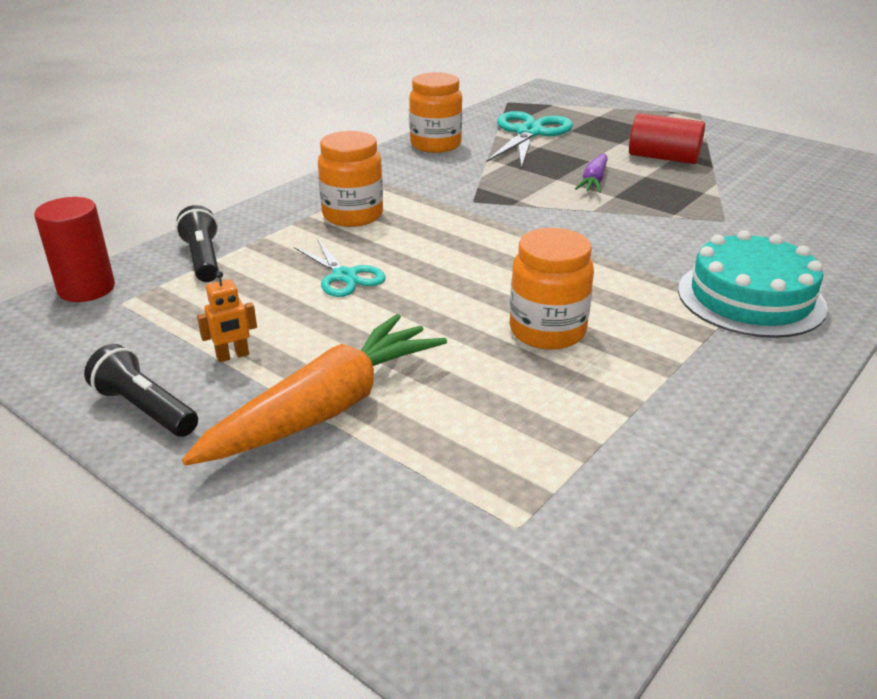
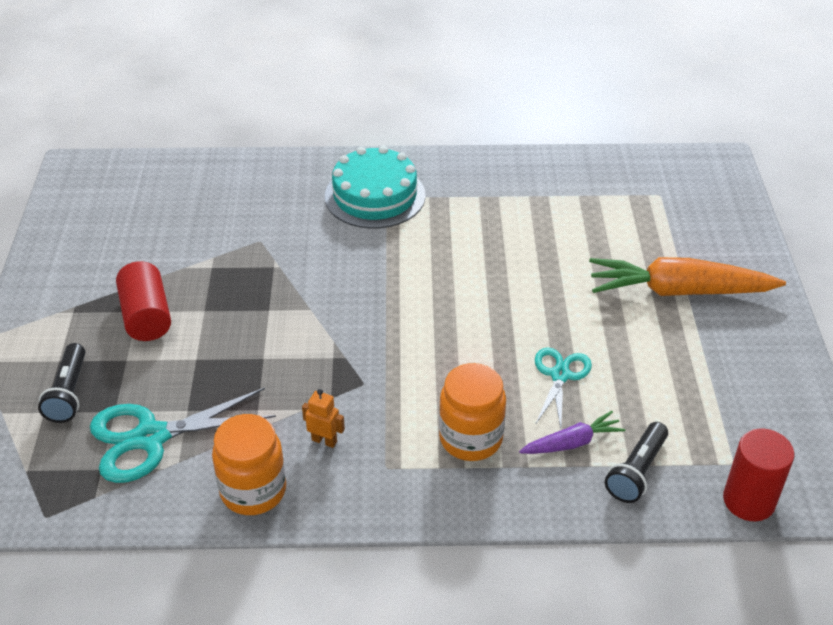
camera: 130 degrees left, 10 degrees up
(145, 409) = (774, 355): black flashlight -> black flashlight (69, 393)
(233, 356) = (696, 359): orange robot -> orange robot (324, 441)
(547, 331) = (508, 253): orange jar -> none
(594, 181) = (247, 334): purple carrot -> purple carrot (572, 443)

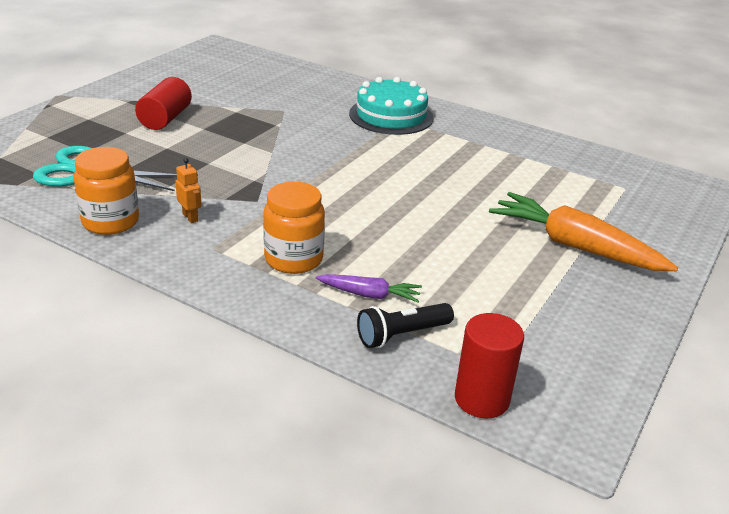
camera: 30 degrees right, 10 degrees down
(69, 393) = (72, 134): black flashlight -> none
(560, 375) = (409, 254): turquoise scissors -> none

